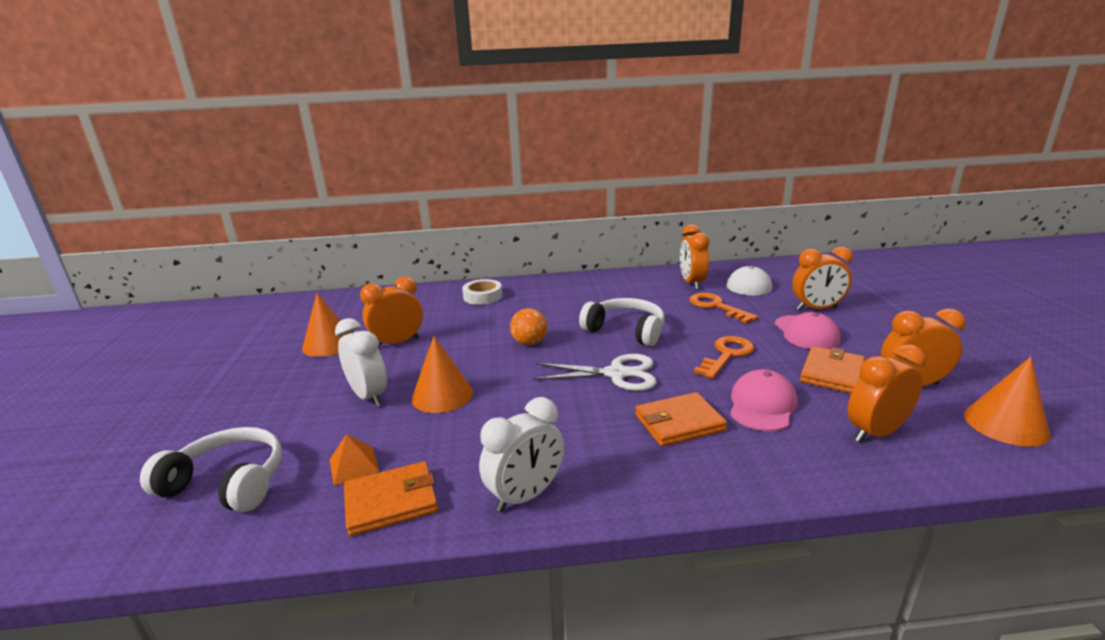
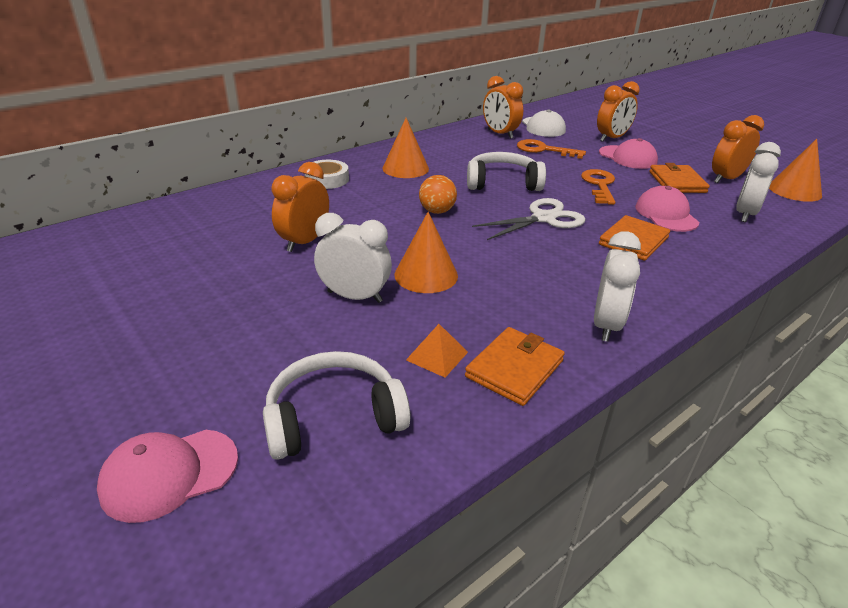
camera: 35 degrees left, 10 degrees up
(106, 477) = (169, 474): none -> pink cap
(329, 344) = (224, 262): orange cone -> orange cone (405, 168)
(876, 433) = (745, 214): orange clock -> white clock

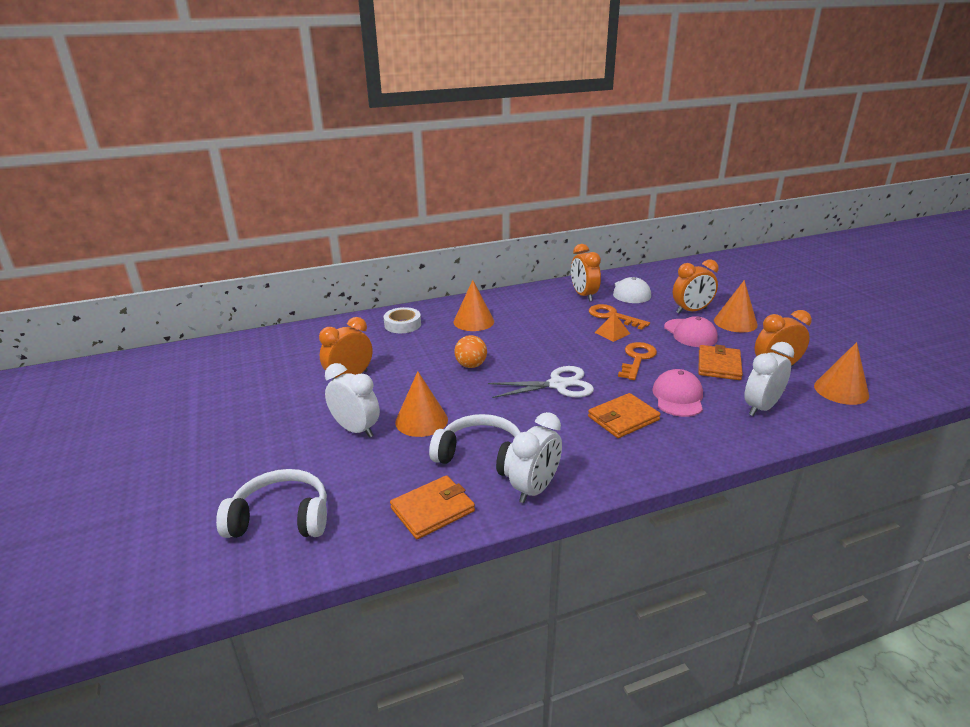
camera: 20 degrees right, 5 degrees down
(169, 474) = (160, 532): pink cap -> none
(437, 356) = (382, 488): orange pyramid -> orange pyramid (612, 333)
(502, 183) = (548, 346): white headphones -> white headphones (481, 456)
(658, 144) = (735, 322): none -> orange cone

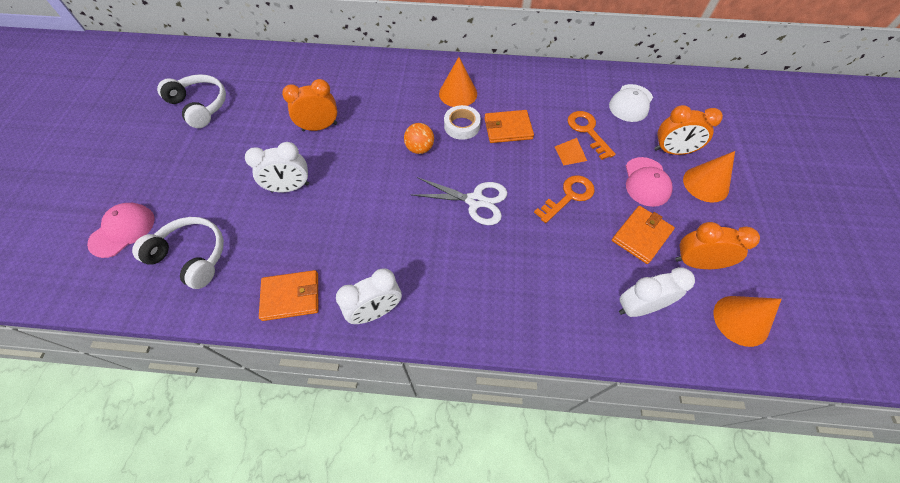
camera: 25 degrees right, 30 degrees up
(356, 429) = (290, 187): white clock -> white clock turned 105 degrees clockwise
(402, 324) = (397, 77): white tape -> white tape (462, 126)
(421, 420) = (341, 198): orange cone -> none
(481, 456) = (360, 256): white headphones -> white headphones (200, 106)
(583, 295) = (580, 92): orange clock -> none
(623, 418) = (501, 265): orange wallet -> orange wallet (508, 128)
(678, 397) = (570, 260): pink cap -> pink cap (123, 231)

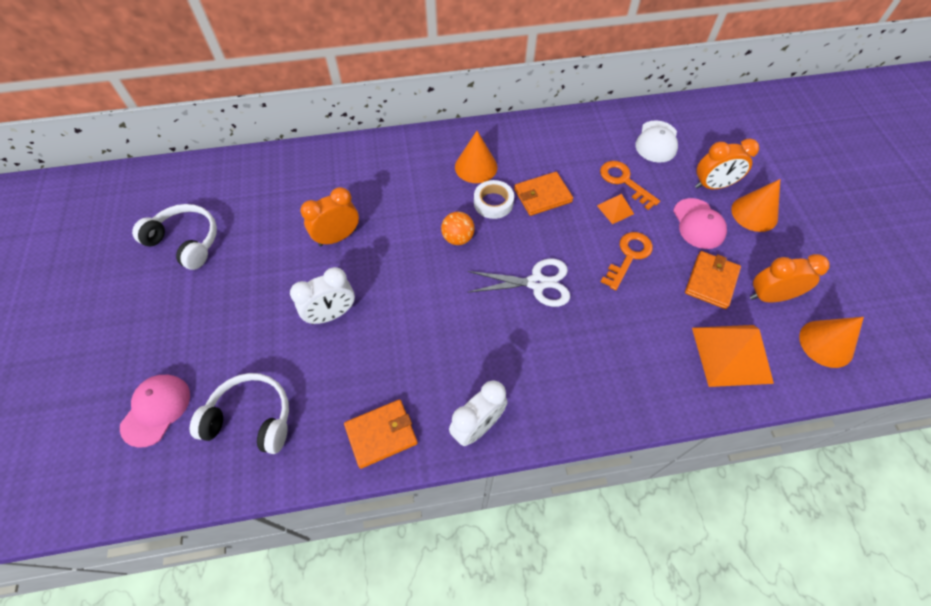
camera: 15 degrees left, 0 degrees up
(638, 307) = (731, 354): white clock -> orange pyramid

